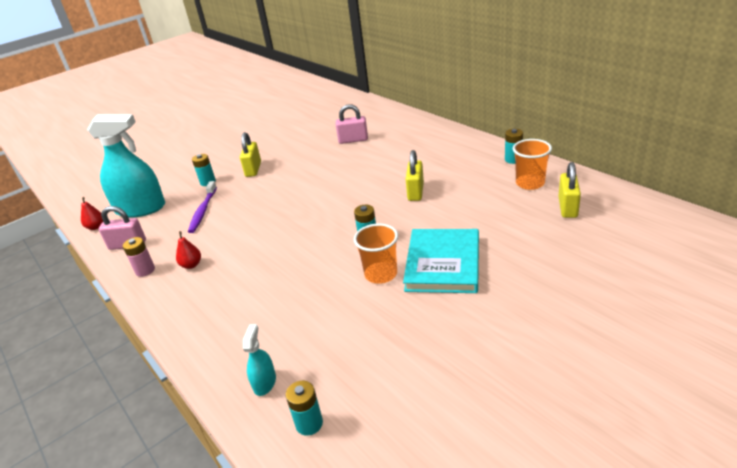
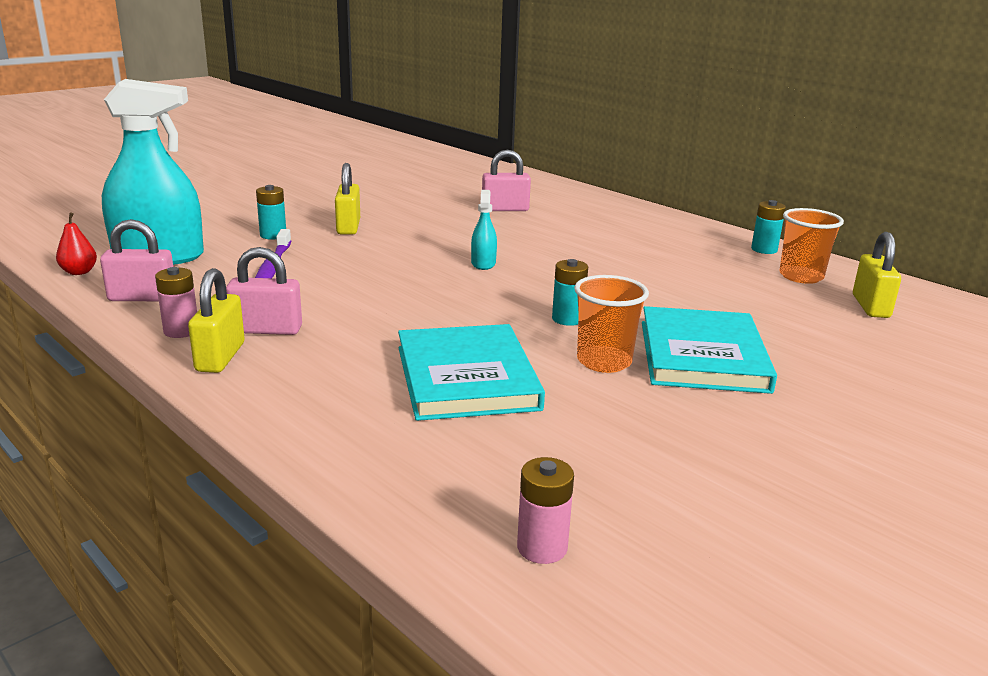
camera: 10 degrees left, 10 degrees down
(191, 265) = (266, 330): red pear -> pink padlock
(264, 382) = (441, 488): turquoise spray bottle -> turquoise spray bottle (483, 263)
(297, 295) = (466, 378): none -> turquoise book
(309, 423) = (542, 547): turquoise battery -> pink battery
(415, 192) = (626, 272): yellow padlock -> yellow padlock (220, 357)

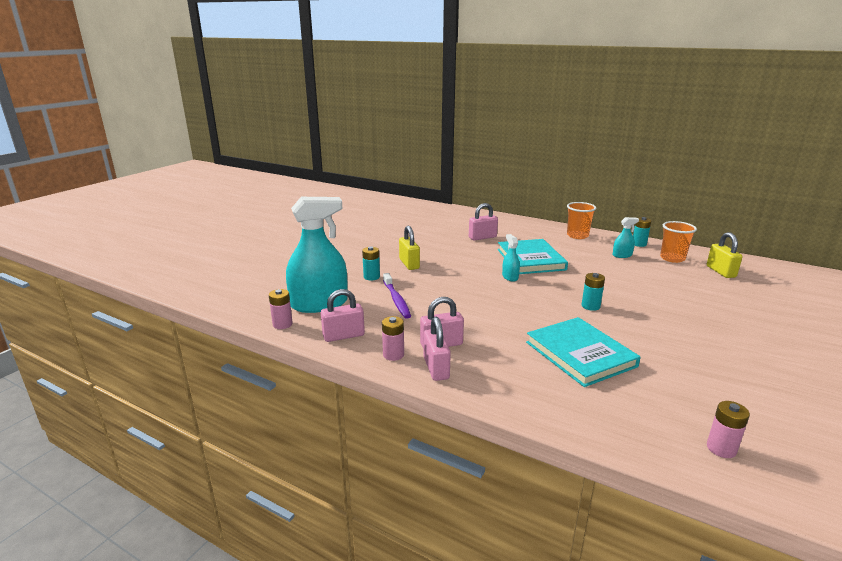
camera: 15 degrees left, 0 degrees up
(79, 272) = (282, 324): red pear -> pink battery
(220, 357) = (436, 368): yellow padlock -> pink padlock
(604, 361) = (635, 330): orange cup -> orange cup (577, 235)
(702, 356) = (676, 317): turquoise book -> turquoise book (531, 259)
(713, 261) = (622, 255): none -> turquoise spray bottle

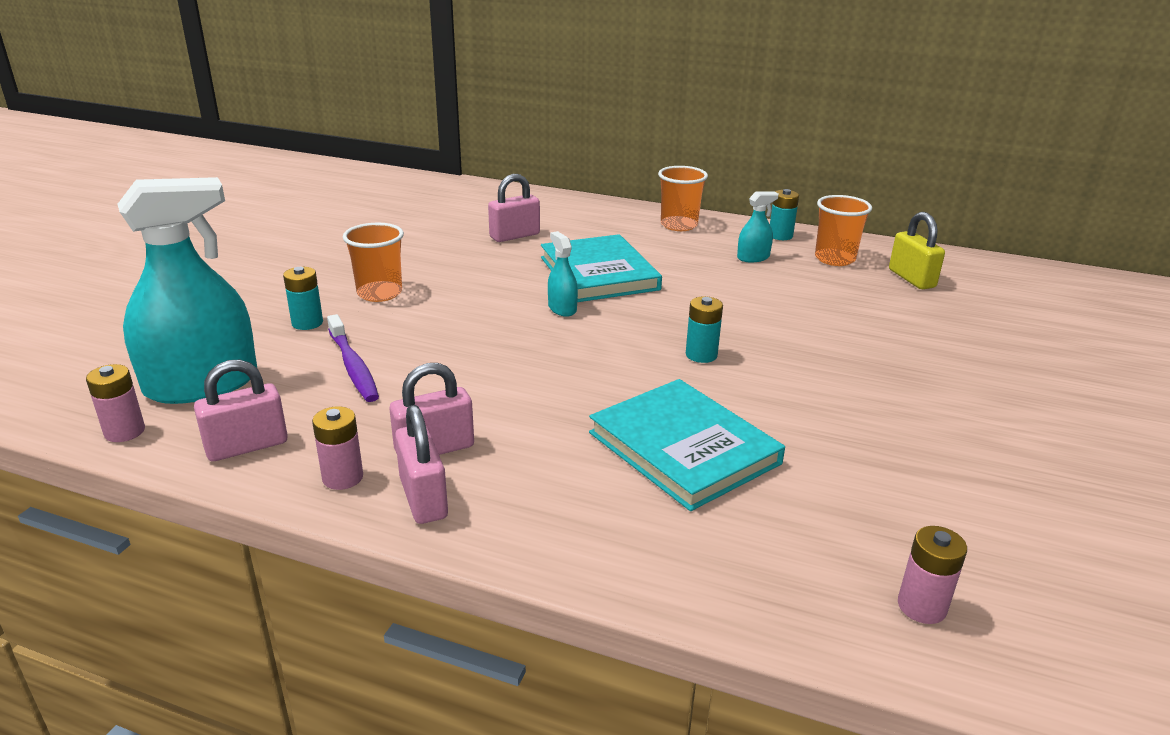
camera: 10 degrees left, 5 degrees up
(409, 264) = (379, 293): yellow padlock -> orange cup

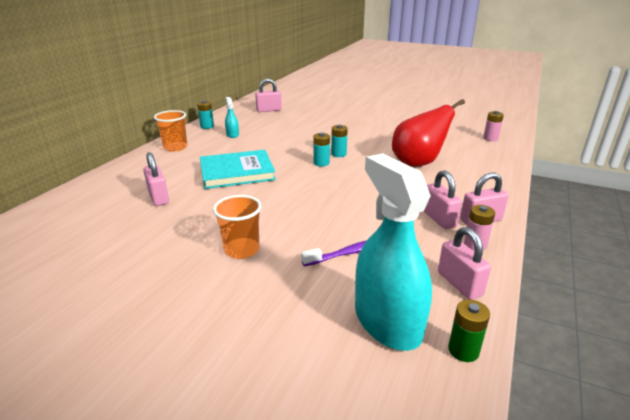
camera: 85 degrees left, 0 degrees up
(124, 432) = (463, 350): pink battery -> green battery
(307, 323) = (287, 280): turquoise battery -> turquoise battery (321, 163)
(562, 308) = (282, 184): turquoise spray bottle -> none
(683, 448) = (418, 163): turquoise book -> red pear
(834, 259) = (242, 120): orange cup -> none
(911, 278) = (269, 110): yellow padlock -> pink padlock

